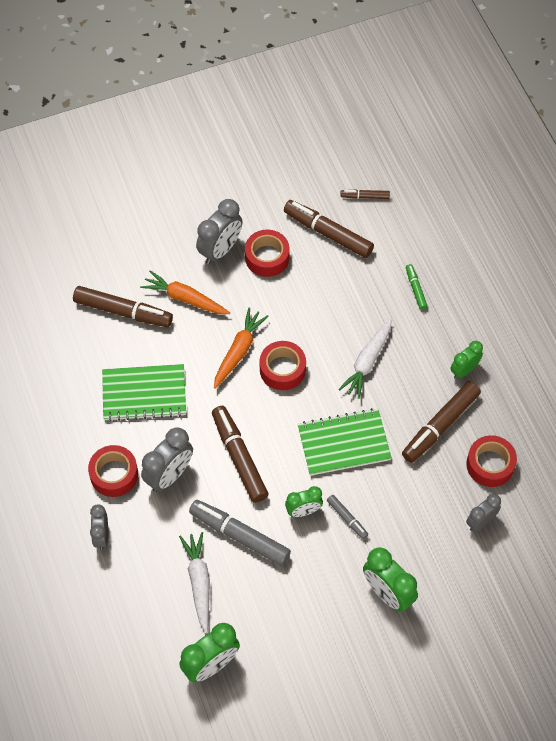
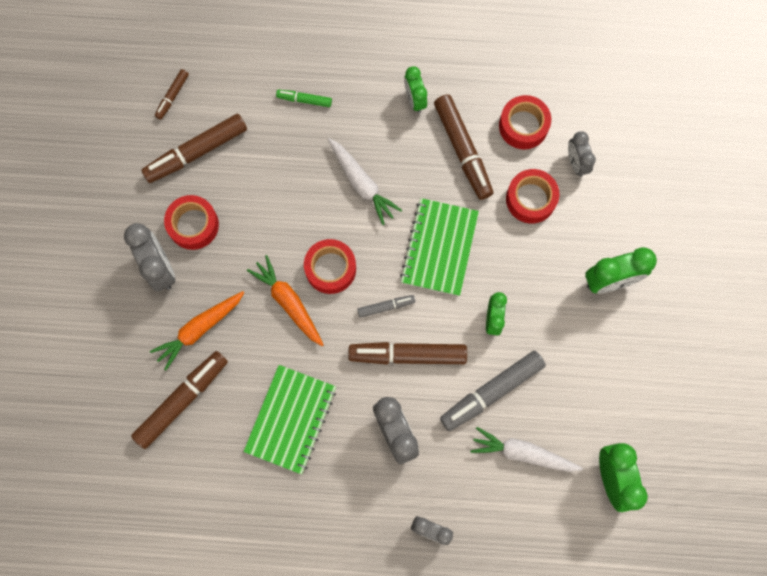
camera: 65 degrees left, 15 degrees up
(114, 474) = (368, 489): red tape -> red tape (530, 199)
(347, 519) = (519, 282): grey marker -> grey marker (386, 307)

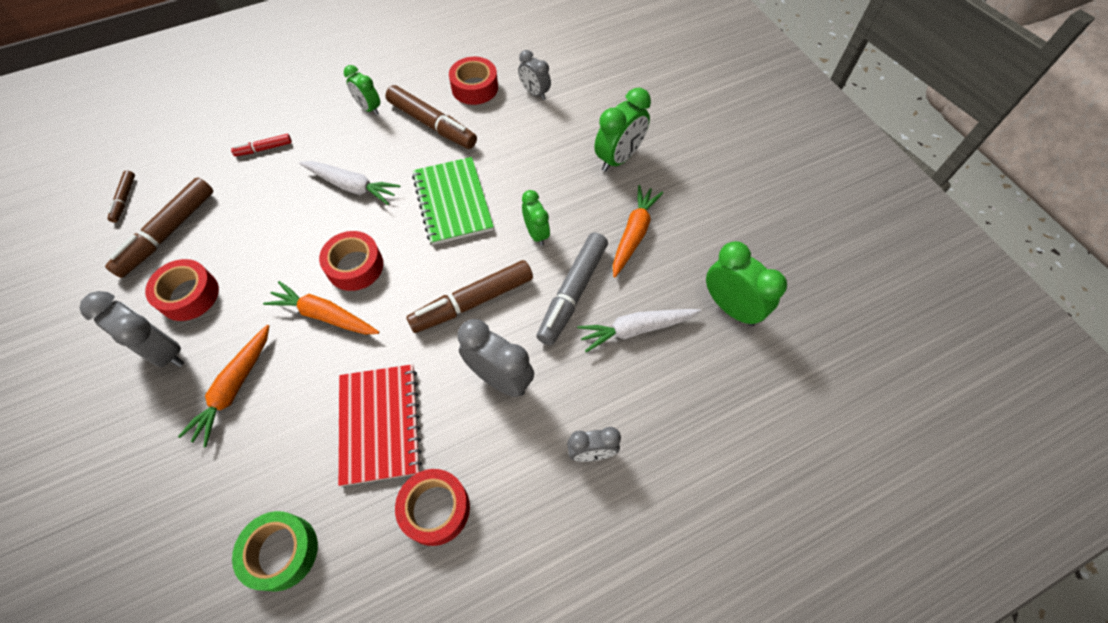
camera: 30 degrees left, 15 degrees down
(182, 400) = (242, 471): brown marker -> none
(187, 475) = (281, 552): none -> green tape
(291, 419) = (380, 424): green notebook -> red notebook
(304, 100) = (264, 149): green marker -> red marker
(386, 307) = (428, 272): grey marker -> none
(530, 199) = (513, 132): red tape -> red tape (435, 509)
(575, 365) = (634, 234): none -> orange carrot

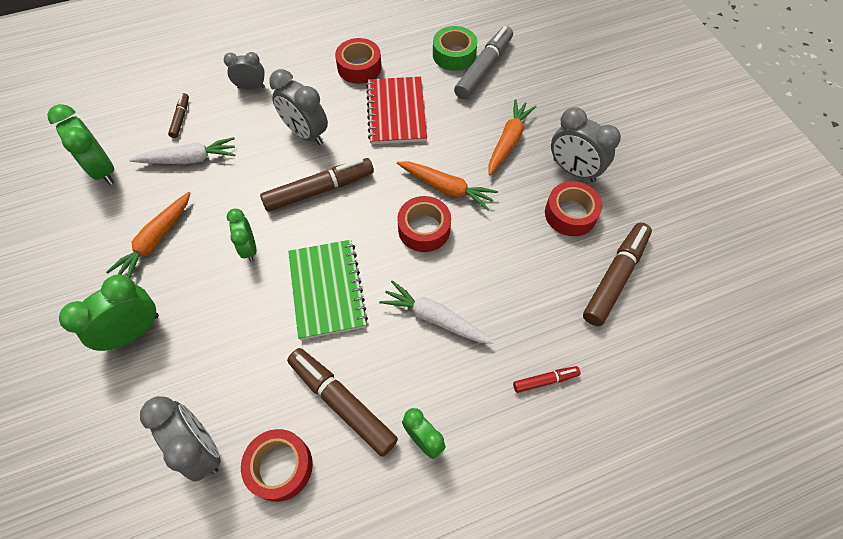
camera: 175 degrees left, 0 degrees up
(124, 199) = (680, 321): brown marker -> brown marker (181, 118)
(535, 93) = (201, 448): grey clock -> grey clock, size x1.59
(572, 293) = (231, 191): grey marker -> grey marker (484, 69)

